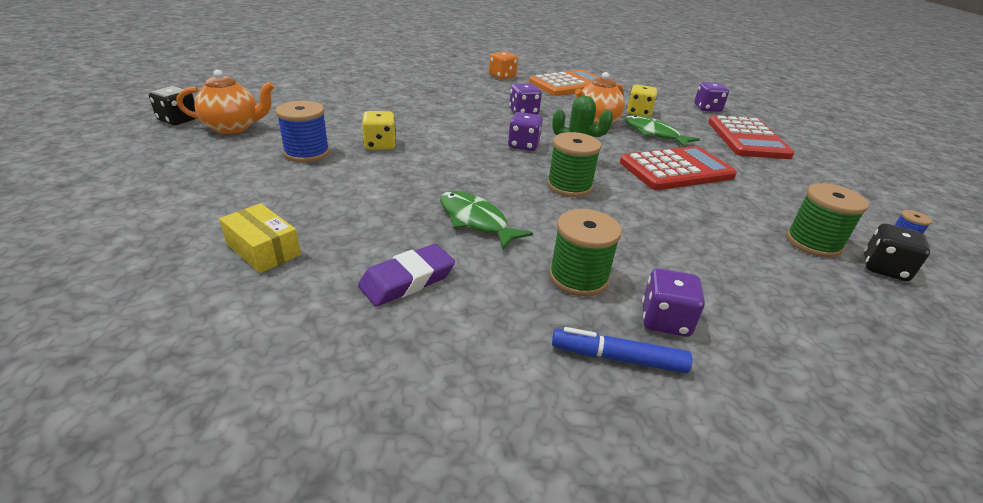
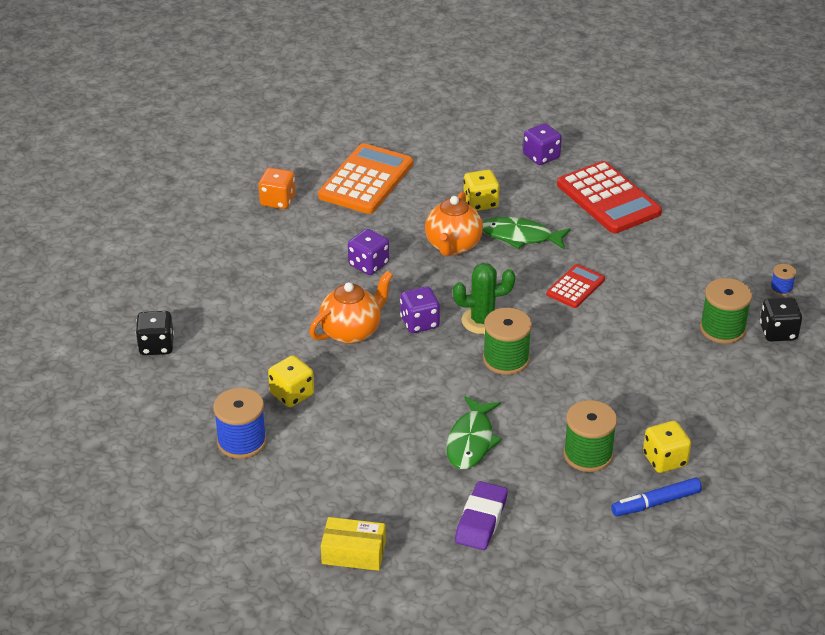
camera: 30 degrees left, 5 degrees up
(178, 120) = (50, 468): black dice -> black dice (156, 346)
(233, 128) = (122, 448): orange teapot -> orange teapot (352, 332)
(476, 221) = (471, 441): green fish -> green fish turned 90 degrees counterclockwise
(665, 320) = (665, 460): purple dice -> yellow dice
(676, 170) = (575, 287): red calculator -> red calculator, size x0.54

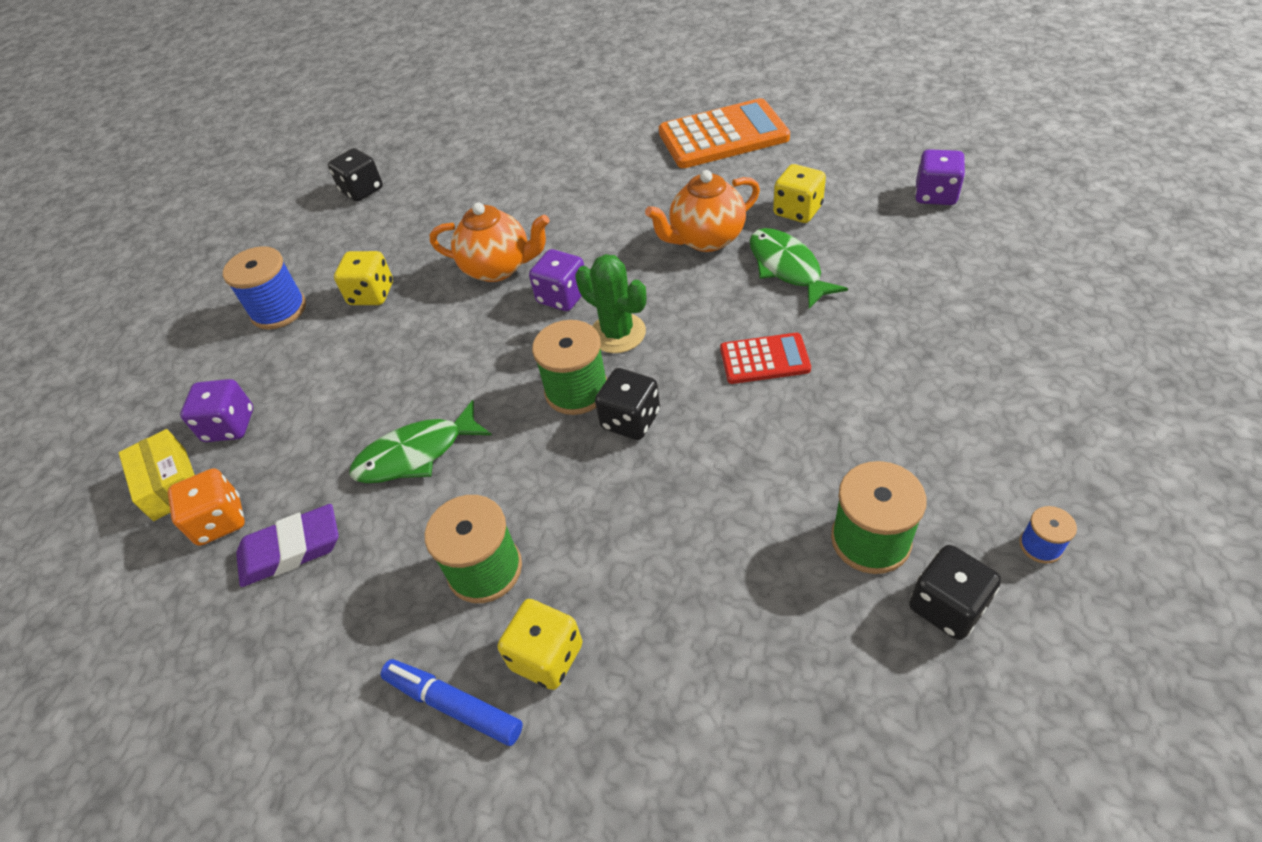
camera: 55 degrees right, 10 degrees up
(278, 201) = (624, 119): orange dice -> orange dice (220, 521)
(368, 264) = (607, 214): purple dice -> purple dice (230, 426)
(554, 354) = (630, 420): none -> black dice
(608, 199) = (950, 281): red calculator -> none

